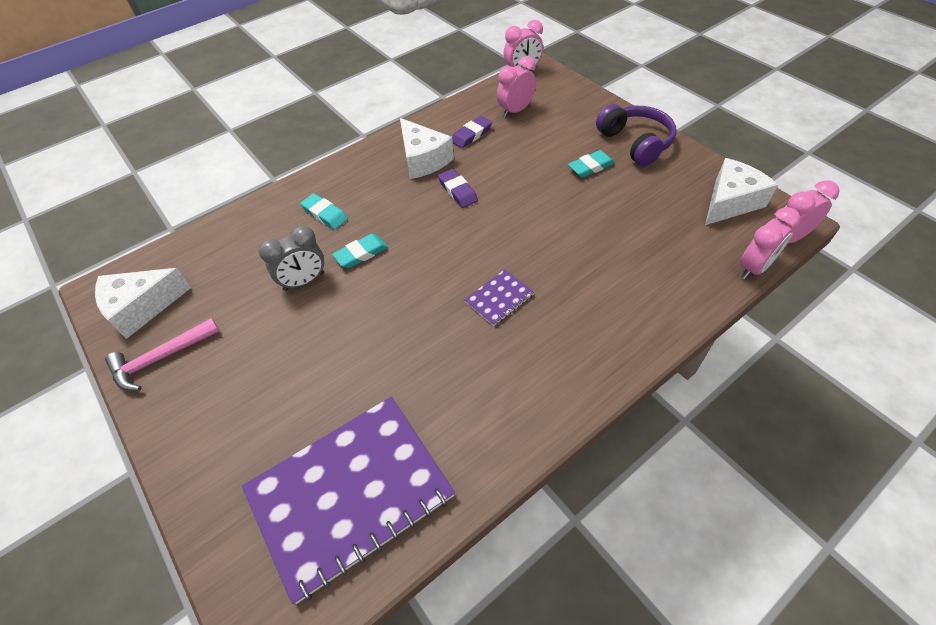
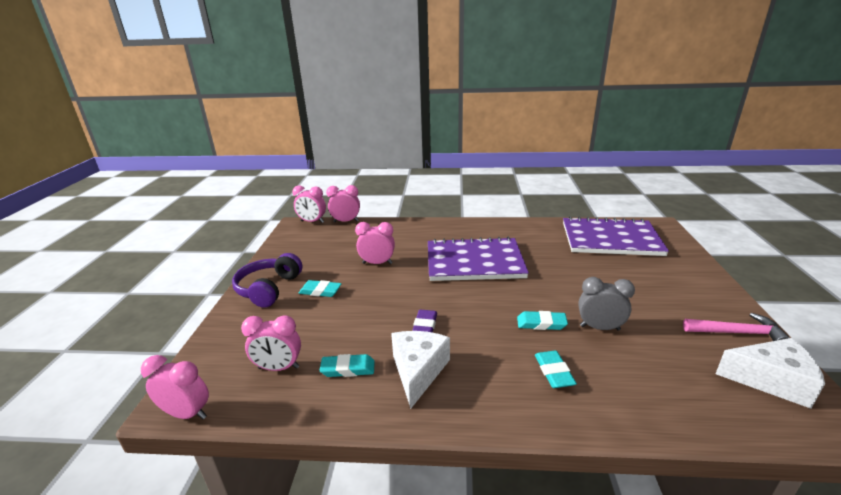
camera: 140 degrees left, 25 degrees down
(471, 135) = (348, 369): purple eraser -> turquoise eraser
(499, 298) = (474, 262): purple notebook -> purple notebook, size x2.42
(596, 227) = (377, 263): none -> pink clock
(730, 202) = (300, 241): white cheese -> none

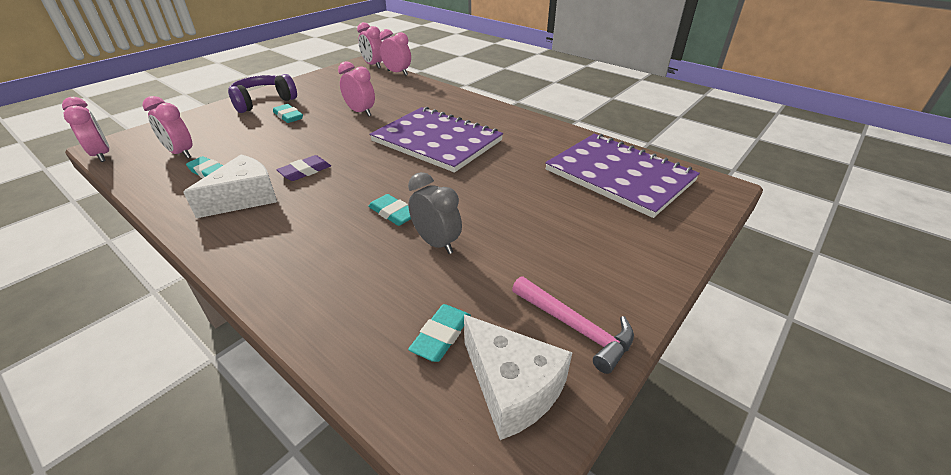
camera: 35 degrees right, 10 degrees up
(553, 372) = (328, 252): turquoise eraser -> turquoise eraser (441, 335)

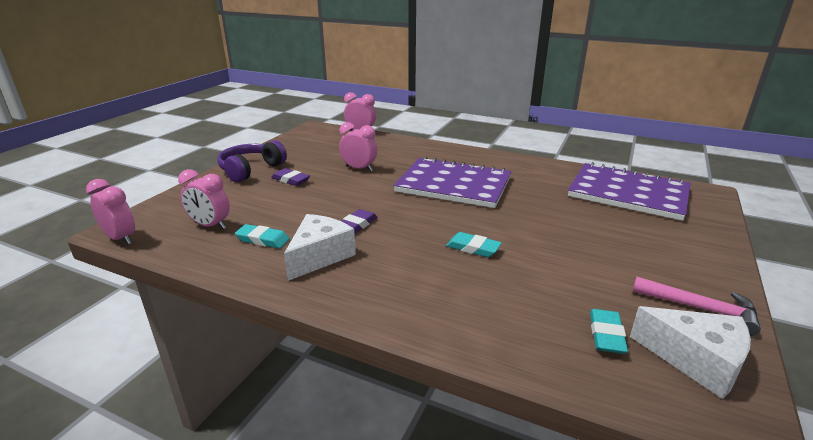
camera: 15 degrees left, 10 degrees down
(288, 116) = (290, 180): turquoise eraser -> purple eraser
(373, 65) = (330, 127): pink clock -> none
(436, 243) = (533, 265): grey clock -> none

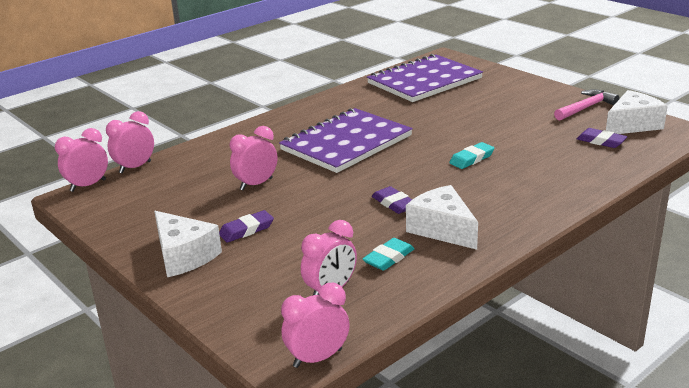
camera: 65 degrees left, 0 degrees up
(251, 170) = (184, 256): purple headphones -> white cheese
(330, 127) = (88, 185): none -> pink clock
(606, 335) = (601, 141): turquoise eraser -> purple eraser

